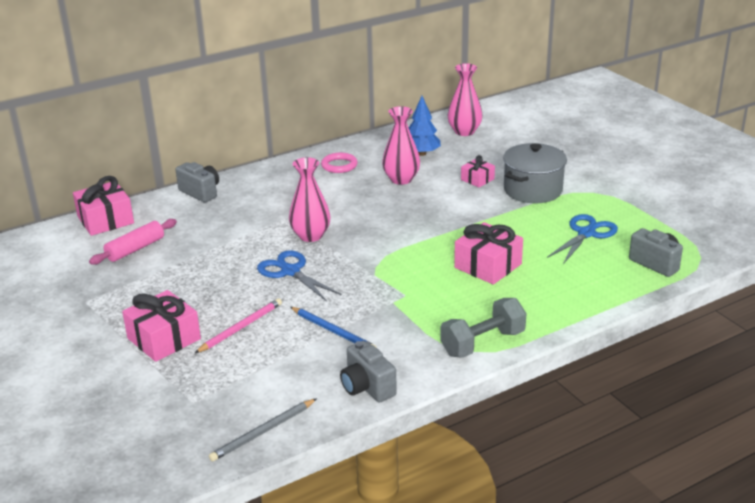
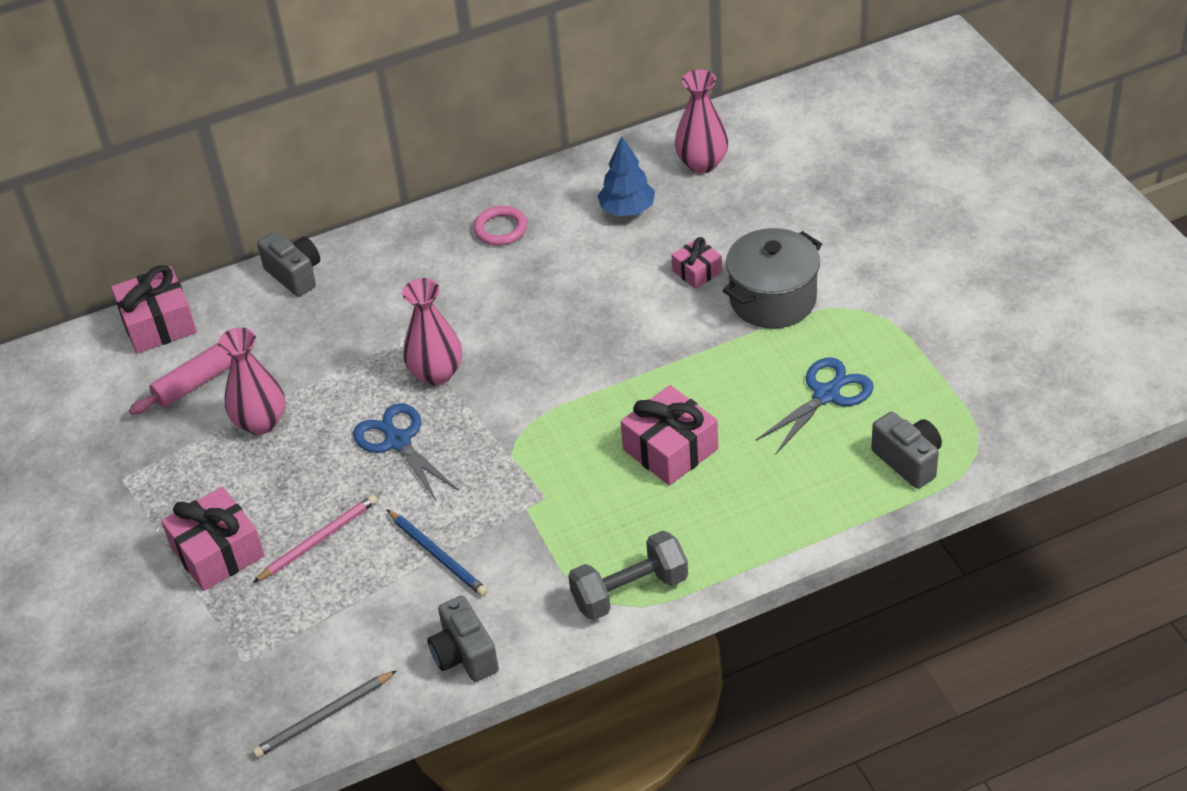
camera: 10 degrees right, 15 degrees up
(401, 179) = (585, 264): pink vase -> pink vase (261, 422)

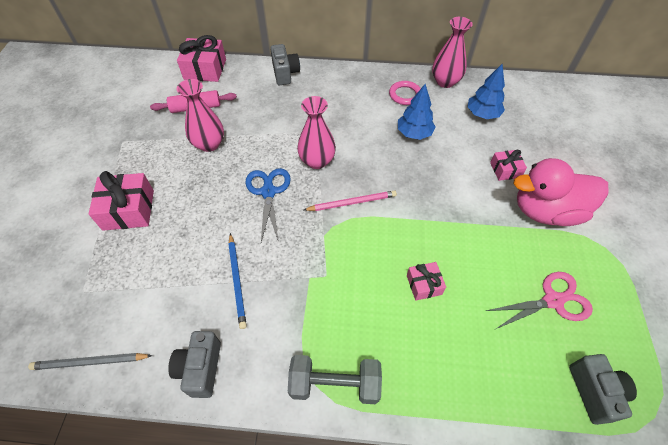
camera: 25 degrees right, 10 degrees up
(319, 540) = (183, 232): pink pencil -> pink pencil (352, 202)
(548, 278) = (414, 133): none -> blue tree
(670, 449) = (424, 285): pink gift -> pink gift, size x0.57
(702, 163) = (541, 106): pink vase -> pink vase (445, 82)
(773, 299) = (546, 211): grey pot -> pink duck
(826, 395) = (553, 300): blue scissors -> pink scissors

